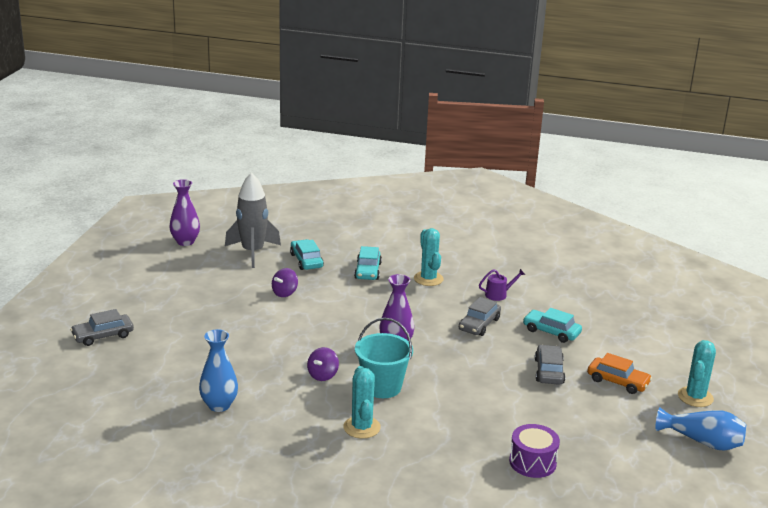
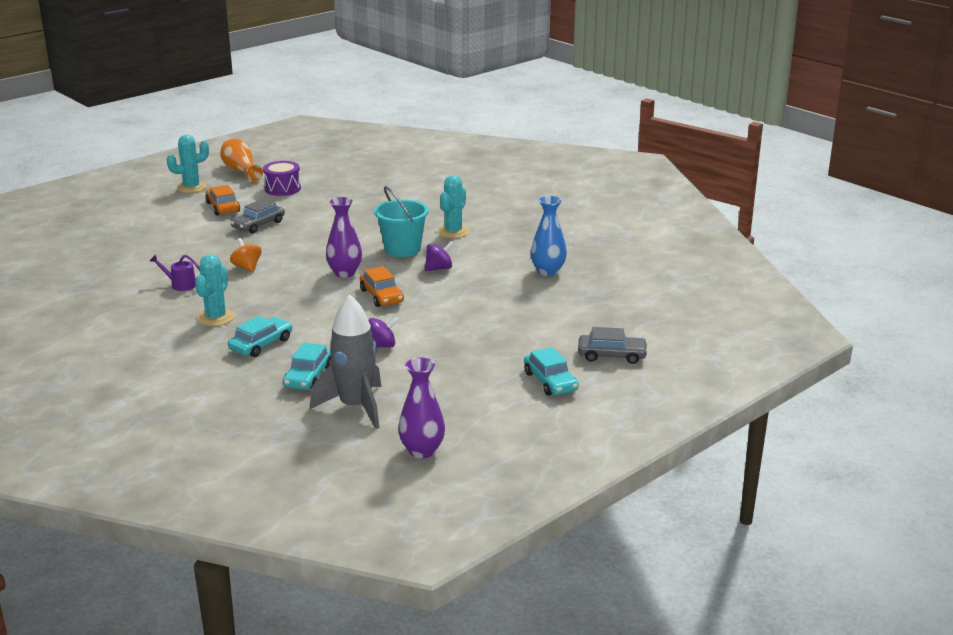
camera: 145 degrees left, 0 degrees up
(336, 332) = (381, 296): none -> orange car
(479, 324) = (247, 267): grey car -> orange spinning top
(532, 462) = (366, 189): purple drum -> purple drum (282, 189)
(551, 332) = (200, 246): turquoise car -> turquoise car (550, 381)
(702, 441) = (241, 171): blue vase -> orange vase

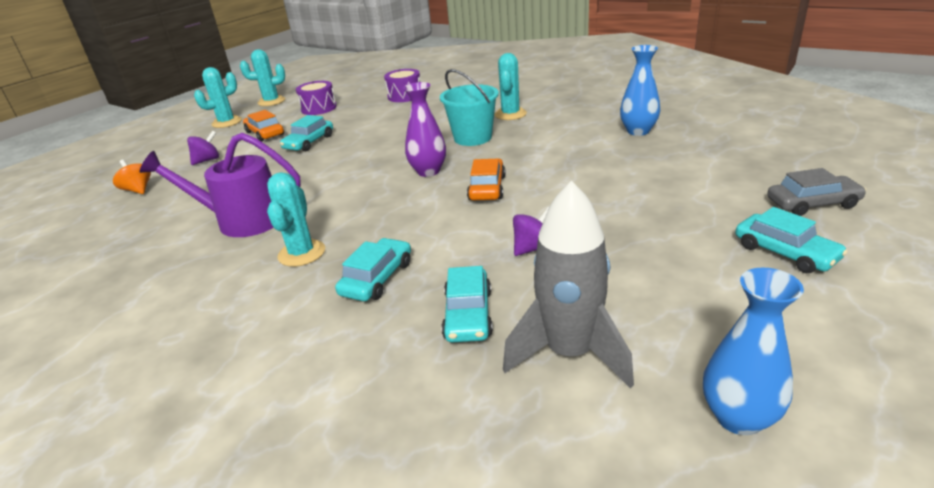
camera: 10 degrees left, 5 degrees up
(180, 285) = (243, 220): purple watering can -> purple watering can, size x2.18
(241, 171) = (271, 101): orange vase -> turquoise cactus
(247, 267) = (315, 186): orange spinning top -> orange spinning top (138, 190)
(258, 225) = (309, 142): grey car -> turquoise car
(371, 191) = (405, 96): none -> purple drum
(381, 296) = (487, 188): orange car -> orange car turned 135 degrees counterclockwise
(422, 451) = (738, 417): purple vase -> blue vase
(439, 268) = (525, 149): purple spinning top -> purple spinning top (207, 160)

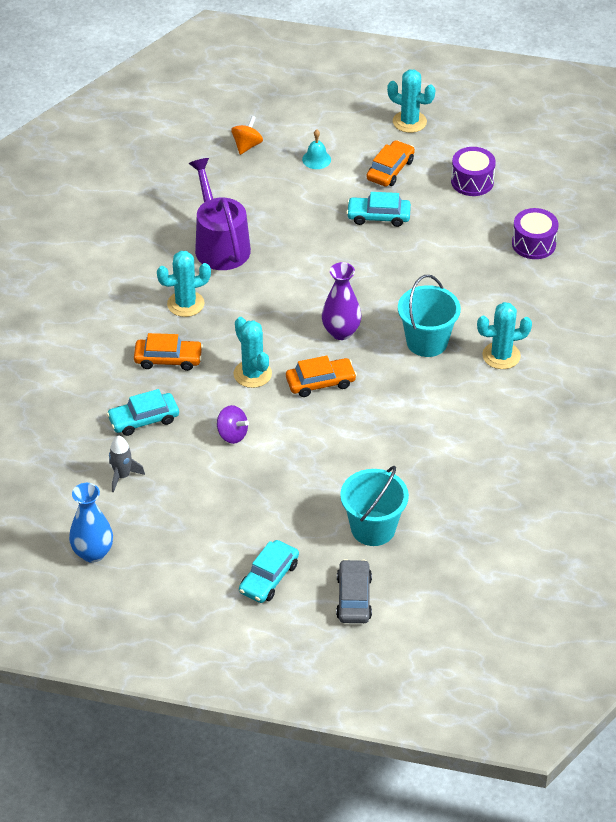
camera: 65 degrees right, 15 degrees up
(207, 160) = (316, 159): purple spinning top -> turquoise bell
(271, 101) = (481, 128): turquoise cactus -> turquoise cactus (252, 374)
(377, 278) = (168, 359): turquoise car -> orange car
(570, 353) = (122, 476): grey rocket -> grey rocket, size x0.51
(638, 131) = (482, 470): blue vase -> none
(705, 183) = (373, 528): none -> turquoise bucket
(812, 203) = (354, 598): grey car -> grey car turned 150 degrees counterclockwise

